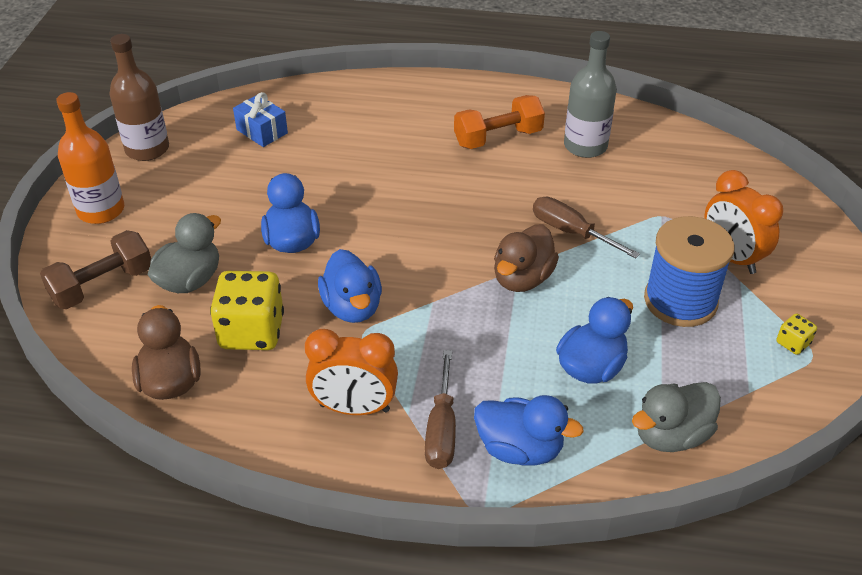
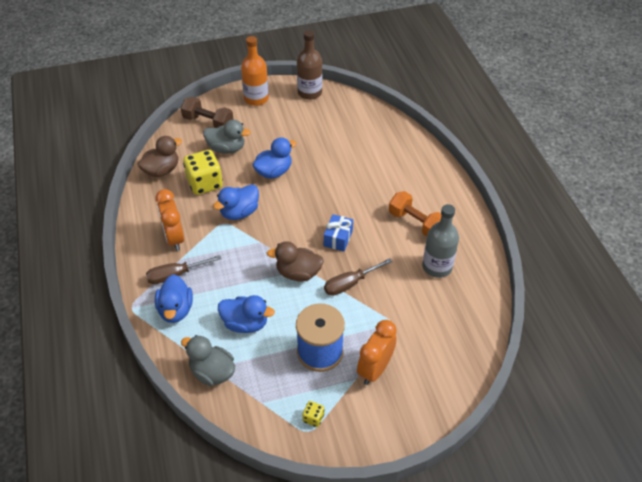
camera: 65 degrees right, 5 degrees up
(262, 131) = (352, 126): blue gift -> blue gift (338, 238)
(571, 232) = (350, 283): brown screwdriver -> brown screwdriver turned 135 degrees counterclockwise

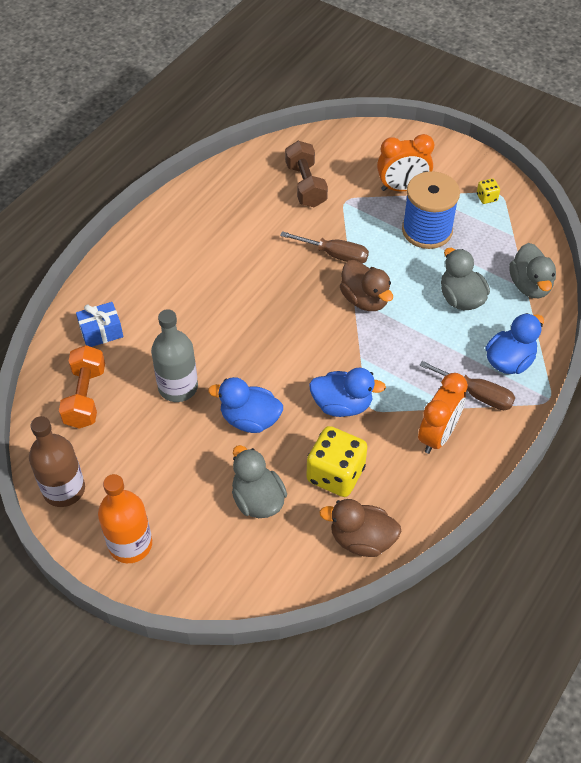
camera: 130 degrees left, 5 degrees up
(208, 122) = (230, 563): brown dumbbell -> brown dumbbell (305, 185)
(245, 323) = (461, 298): blue duck -> grey duck
(338, 238) = (289, 298): blue gift -> blue gift (101, 332)
(415, 223) = (206, 251): orange dumbbell -> orange dumbbell (85, 397)
(437, 267) = (248, 207): grey bottle -> grey bottle (178, 387)

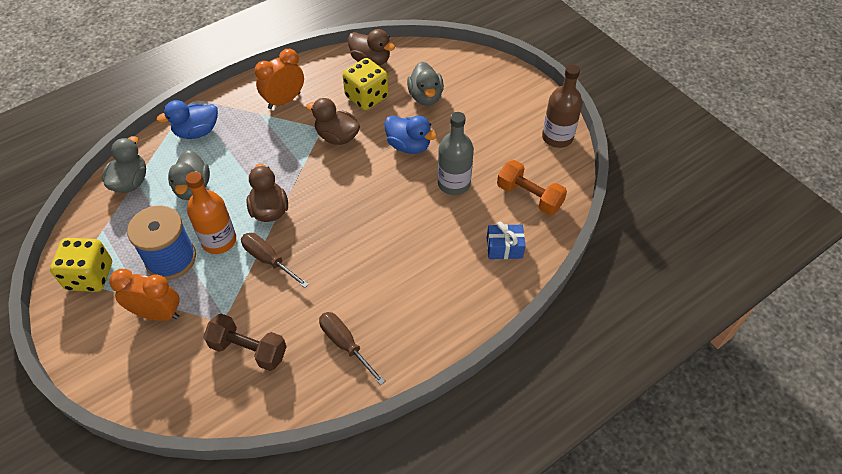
camera: 160 degrees left, 0 degrees up
(85, 397) = (529, 196): orange dumbbell -> orange dumbbell turned 75 degrees counterclockwise
(130, 544) = (518, 95): orange bottle -> orange bottle (219, 241)
(305, 185) = (248, 349): brown dumbbell -> brown dumbbell turned 75 degrees counterclockwise
(342, 405) = (337, 137): blue duck -> brown duck
(476, 394) = (238, 117): brown screwdriver -> brown screwdriver (345, 345)
(486, 197) = (90, 276): yellow dice -> yellow dice, size x2.22

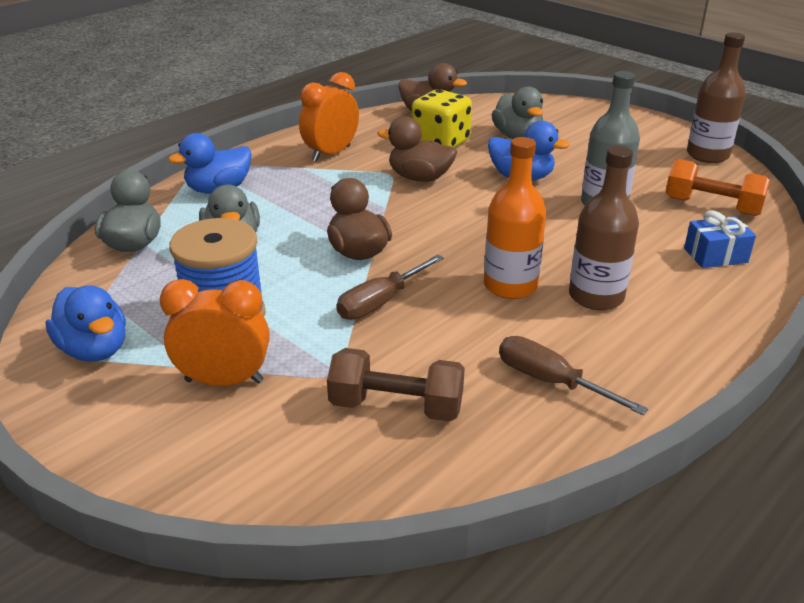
camera: 10 degrees left, 20 degrees down
(90, 276) = (95, 349): yellow dice -> blue duck
(219, 241) = (294, 289): orange bottle -> orange bottle (510, 286)
(269, 260) = (381, 302): brown screwdriver -> brown screwdriver turned 75 degrees counterclockwise
(406, 275) = (596, 296): none -> brown bottle

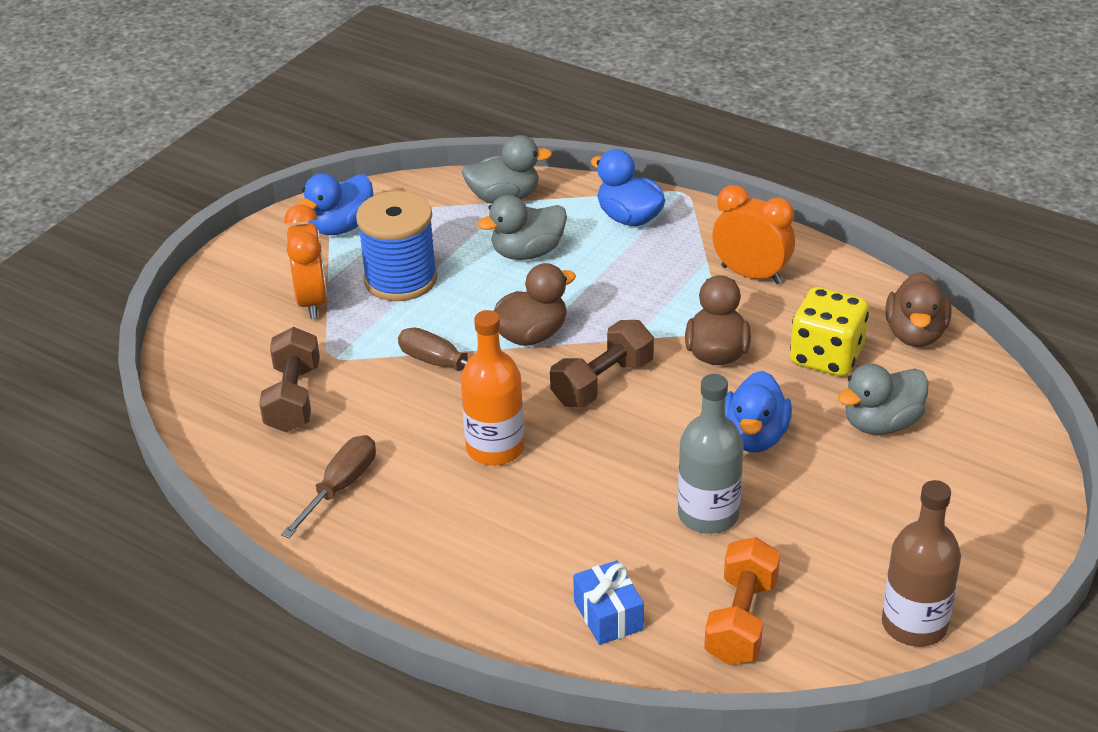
camera: 80 degrees right, 5 degrees up
(437, 226) = (602, 382): none -> brown dumbbell
(596, 296) = (490, 513): brown bottle -> none

